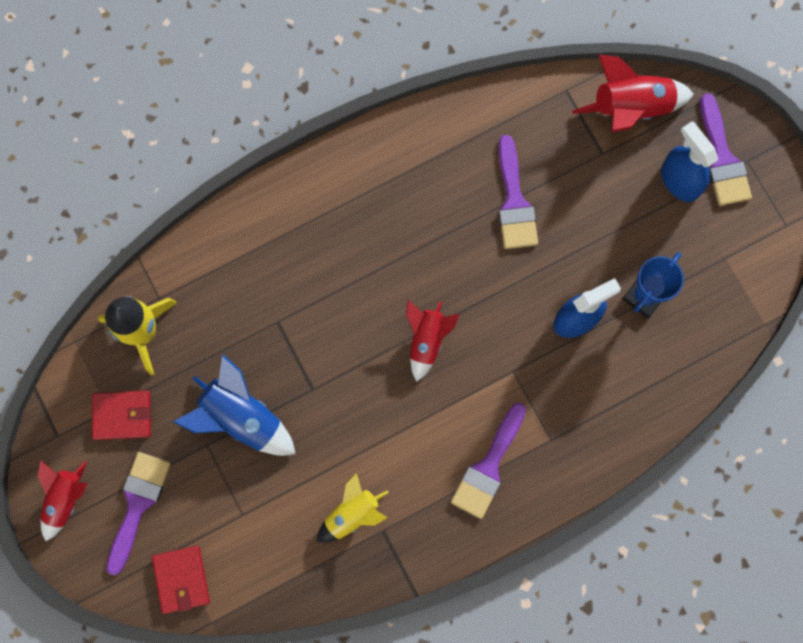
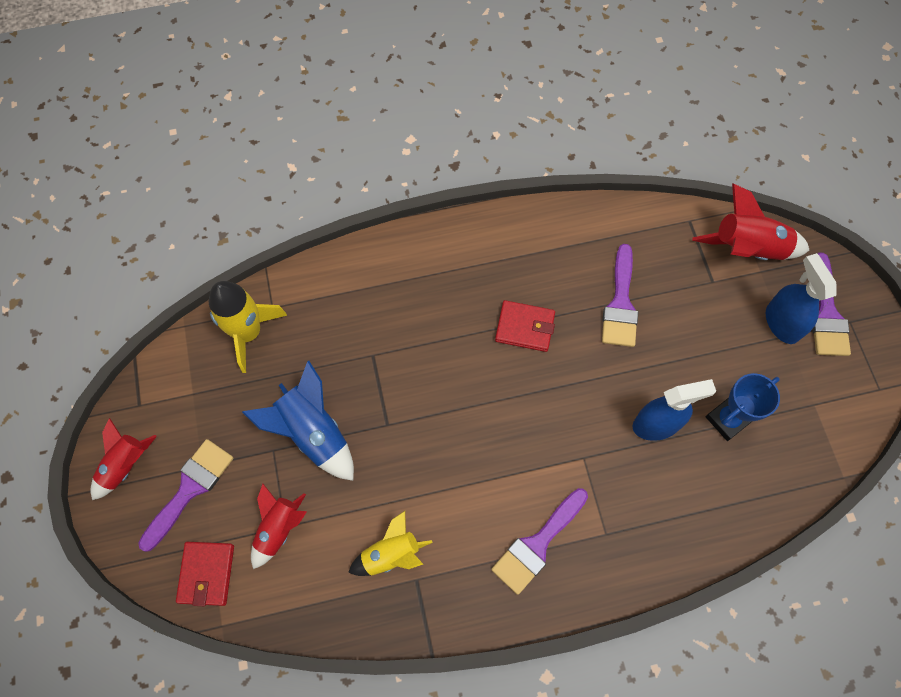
camera: 15 degrees right, 10 degrees down
(122, 415) = (204, 402): red wallet -> red wallet (525, 327)
(426, 340) = (507, 407): red rocket -> red rocket (279, 529)

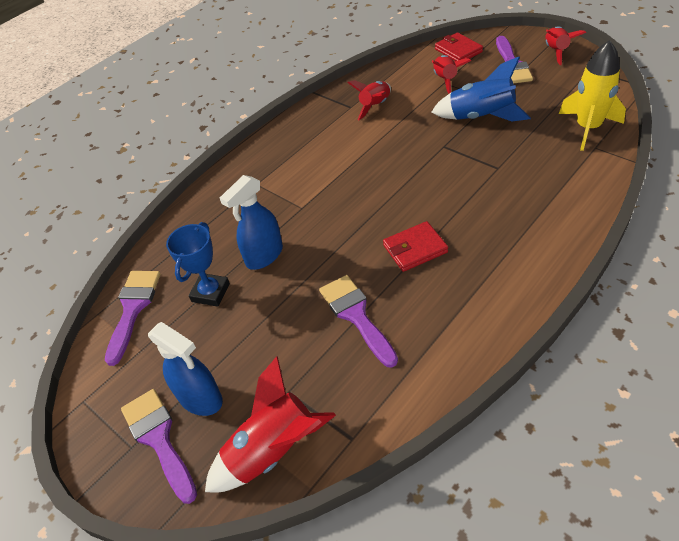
camera: 150 degrees right, 20 degrees down
(391, 554) = (375, 106): yellow rocket -> red rocket
(537, 544) = (295, 156): purple brush -> purple brush (133, 309)

